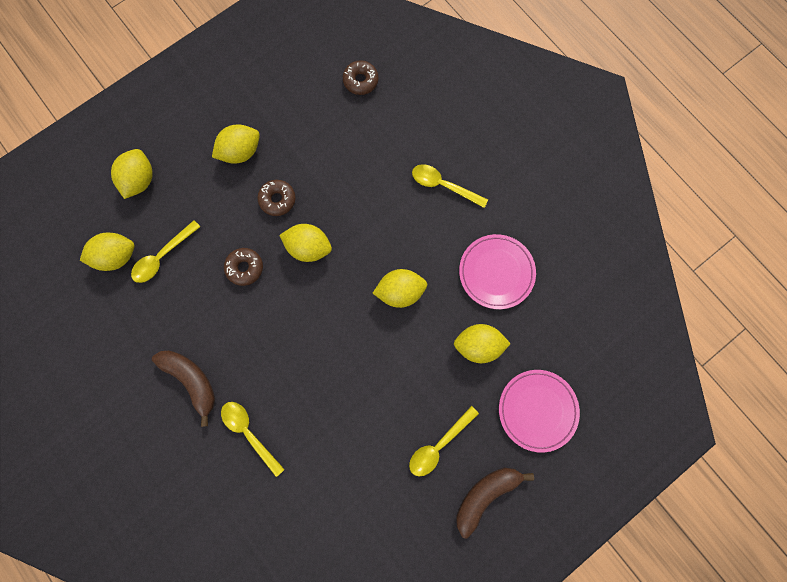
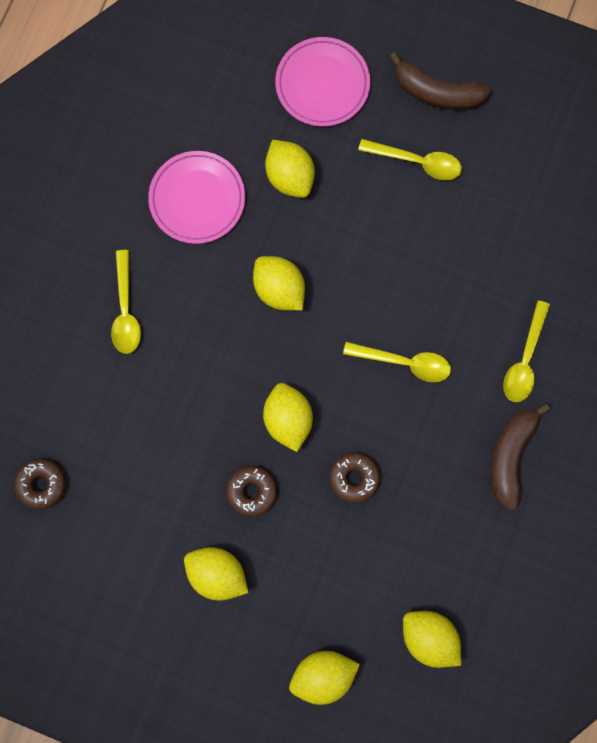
camera: 120 degrees left, 0 degrees up
(163, 256) = (397, 583): yellow spoon -> yellow spoon (404, 362)

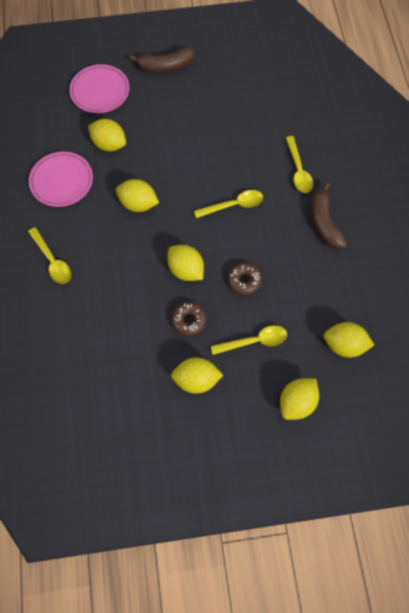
camera: 30 degrees left, 10 degrees down
(41, 484) = (55, 388): brown donut -> none
(417, 162) = (176, 103): yellow spoon -> yellow spoon (254, 341)

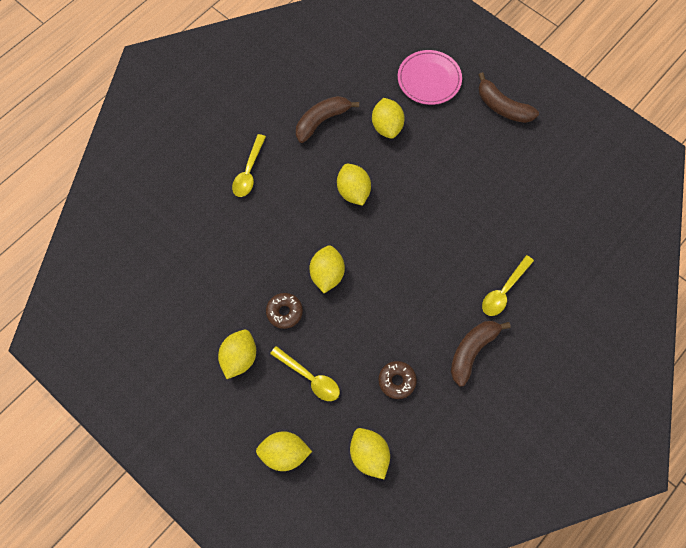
camera: 50 degrees right, 0 degrees up
(61, 181) = (322, 121): pink plate -> brown banana
(196, 379) = (239, 358): yellow lemon -> yellow lemon turned 60 degrees clockwise
(233, 205) = (420, 265): yellow spoon -> none
(244, 281) = (357, 328): brown donut -> brown donut (397, 381)

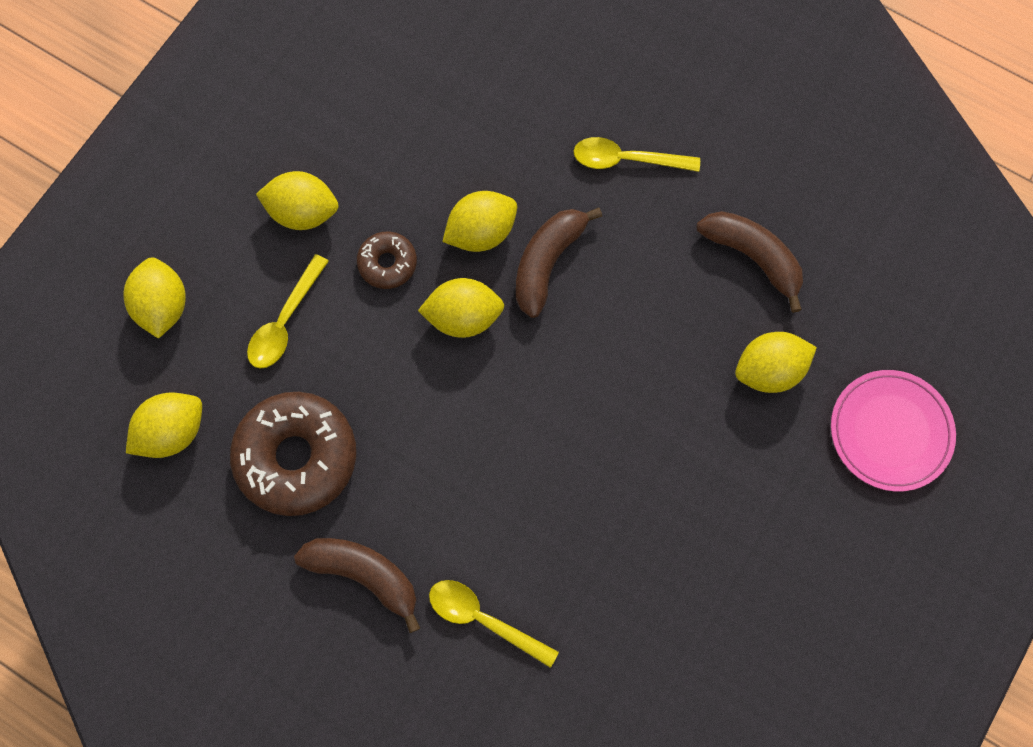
camera: 80 degrees right, 5 degrees up
(353, 192) = (625, 333): yellow lemon -> yellow lemon (481, 232)
(397, 381) = (297, 457): brown donut -> brown donut, size x1.98
(502, 107) = (865, 578): brown banana -> brown banana (547, 262)

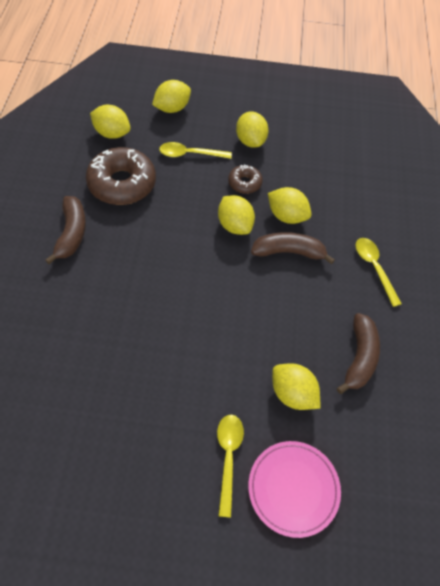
camera: 60 degrees right, 15 degrees down
(483, 619) = (68, 296): yellow spoon -> yellow spoon (228, 457)

